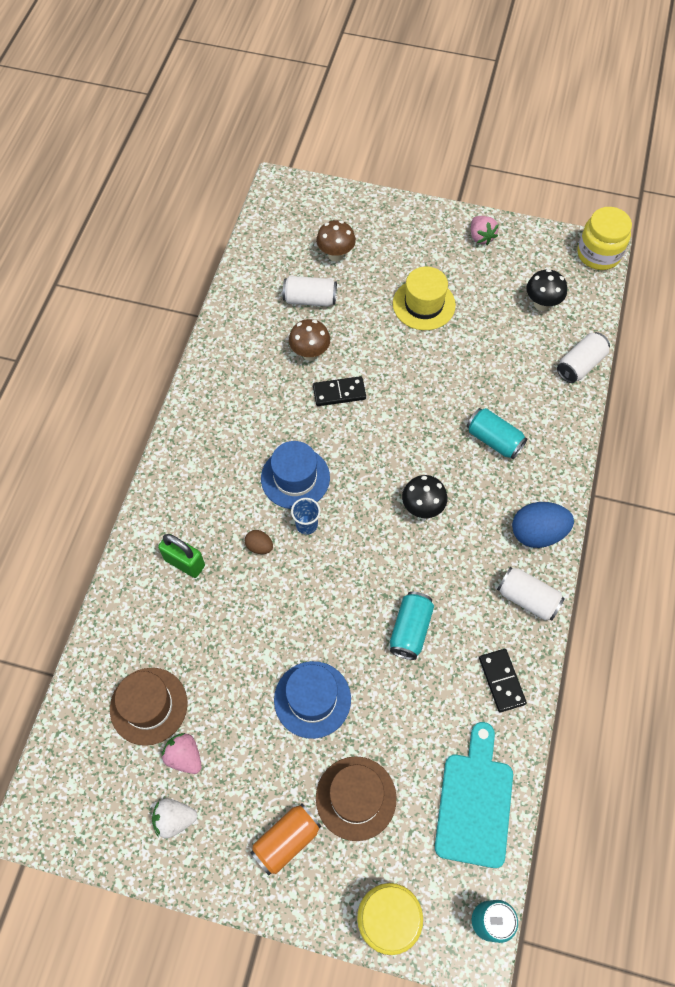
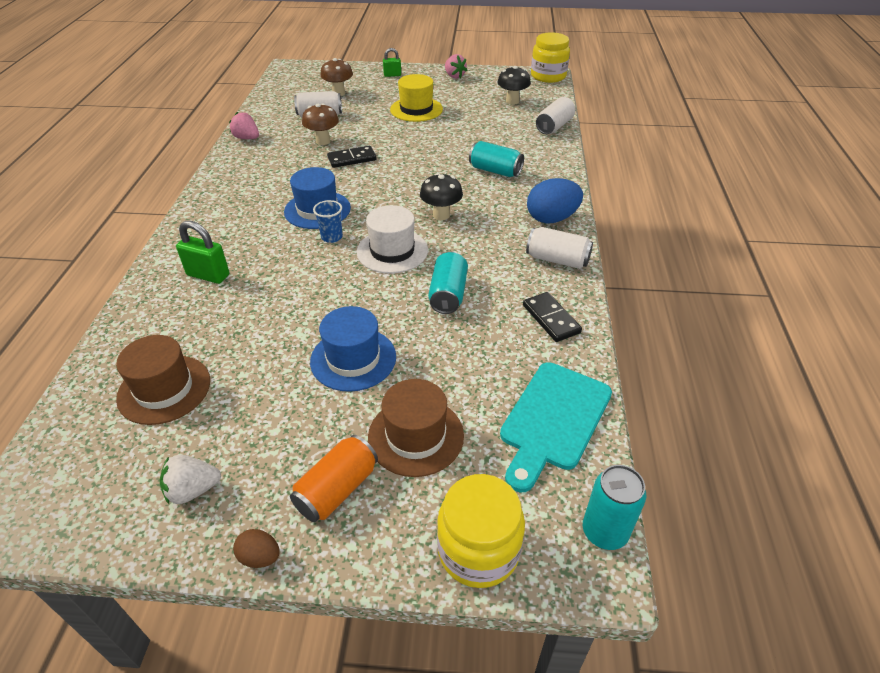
camera: 10 degrees left, 20 degrees down
(184, 756) = (206, 428): pink strawberry -> pink strawberry (247, 138)
(259, 546) = (286, 256): brown egg -> brown egg (260, 557)
(365, 557) = (392, 251): none -> white hat
(404, 223) = (392, 75): none -> green padlock
(475, 802) = (553, 420): turquoise cutting board -> turquoise cutting board turned 150 degrees counterclockwise

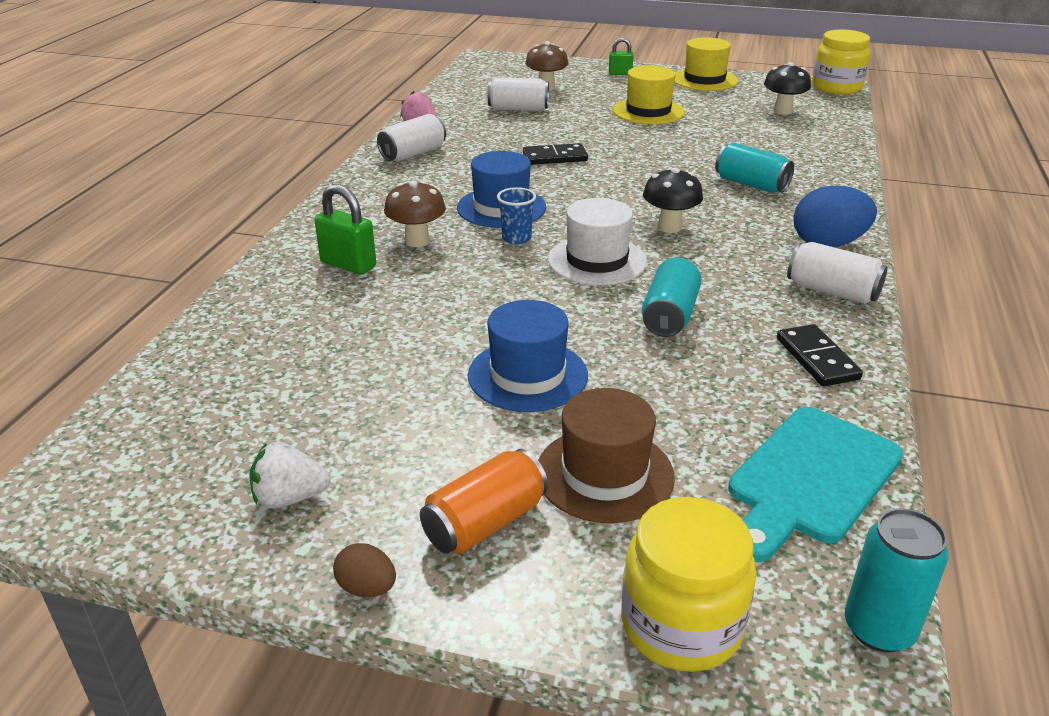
camera: 10 degrees right, 10 degrees down
(164, 389) = (271, 381): brown hat -> none
(323, 141) = (519, 136): brown mushroom -> brown mushroom (417, 241)
(454, 76) = (704, 80): pink strawberry -> yellow hat
(554, 126) = (840, 142): white can -> white can (413, 154)

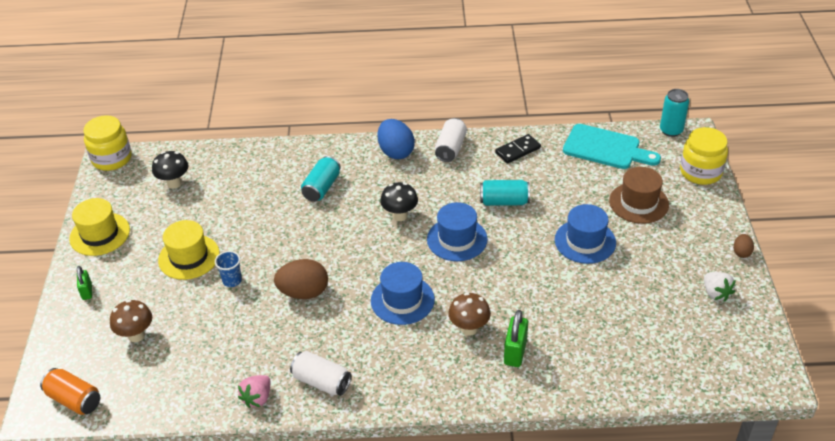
camera: 105 degrees left, 10 degrees up
(485, 523) = (688, 230): orange can -> orange can (74, 400)
(516, 238) = (444, 281): blue cup -> blue cup (232, 280)
(518, 109) = (198, 341): white can -> none
(555, 157) = (304, 292): black domino -> brown egg
(597, 260) = (457, 239): white hat -> blue hat

